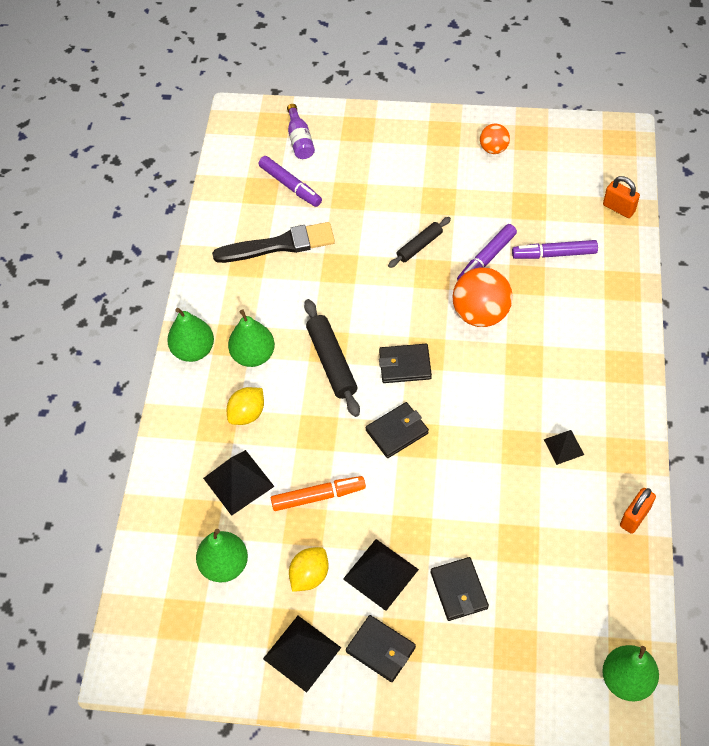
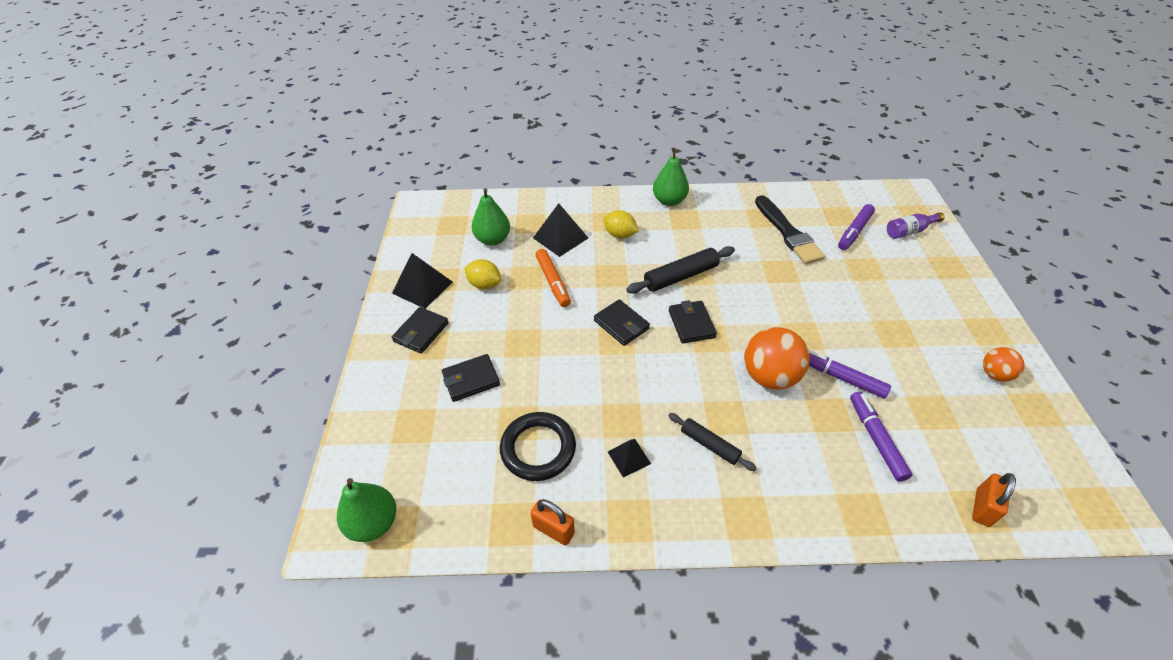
camera: 80 degrees right, 10 degrees down
(253, 355) = (674, 231): green pear -> none
(380, 574) = (486, 326): black pyramid -> none
(419, 246) = (831, 323): black rolling pin -> black rolling pin (709, 445)
(550, 525) = (538, 448): none -> black ring

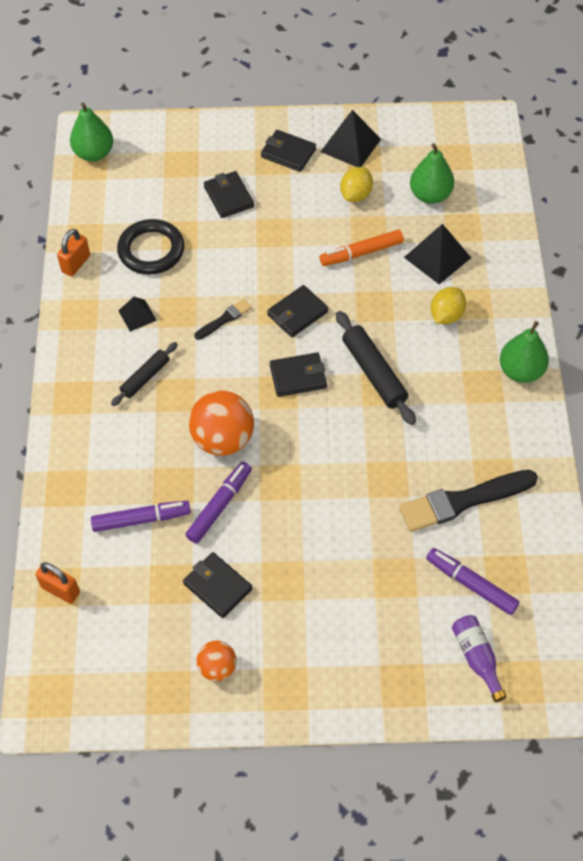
camera: 90 degrees right, 10 degrees up
(630, 379) = (224, 319): none -> black brush
(920, 376) = (218, 586): none -> black wallet

